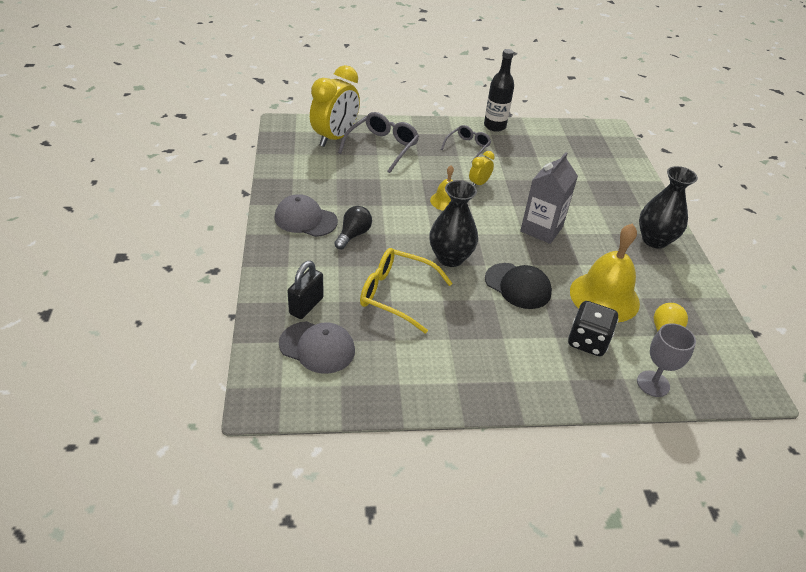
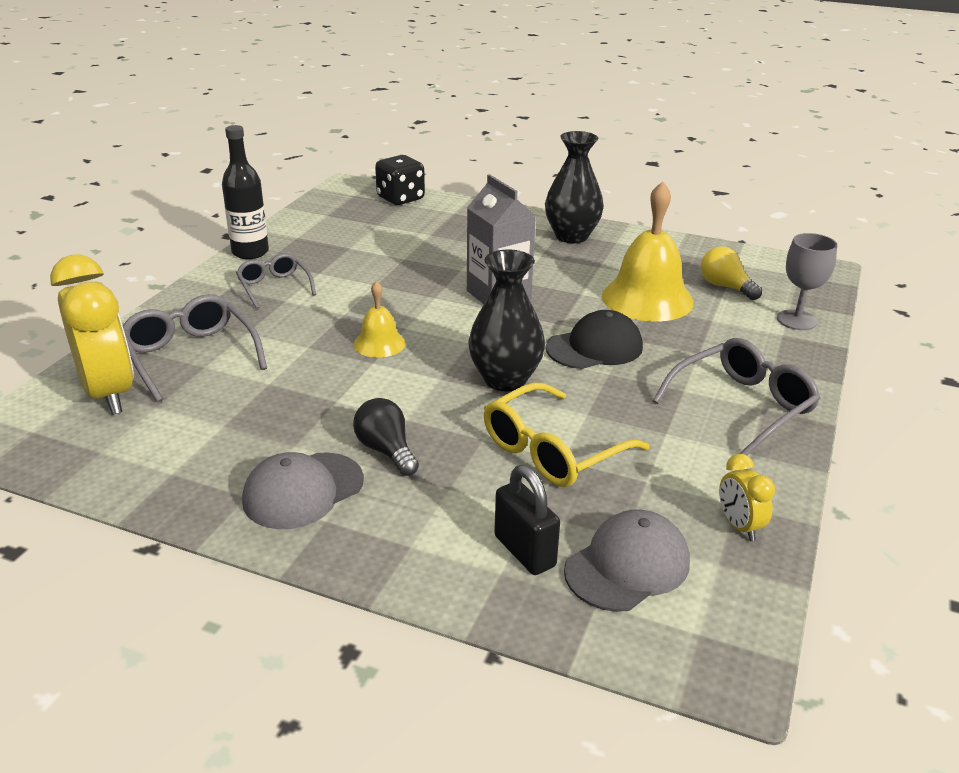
camera: 60 degrees left, 10 degrees down
(479, 184) = (365, 306): yellow clock -> yellow clock (739, 526)
(507, 370) = (742, 406): none -> grey glasses
(587, 341) = (716, 335): black dice -> black dice (400, 198)

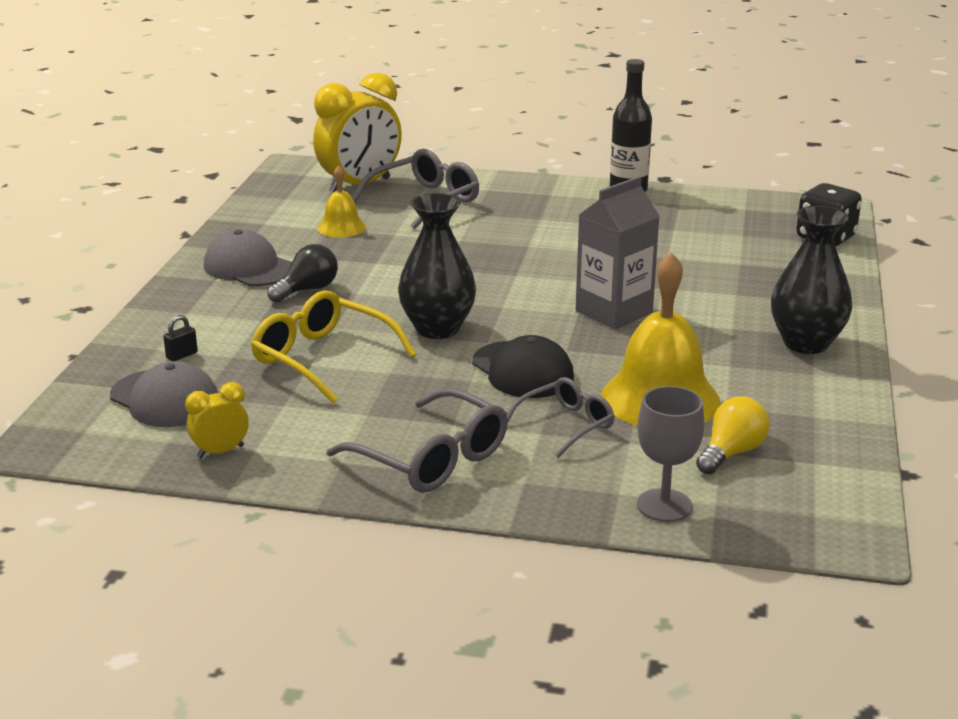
camera: 80 degrees right, 5 degrees down
(274, 287) = (563, 210): grey glasses -> grey glasses (566, 425)
(379, 343) = (480, 267): yellow bell -> yellow bell (341, 227)
(524, 551) = (182, 355): black padlock -> black padlock, size x0.51

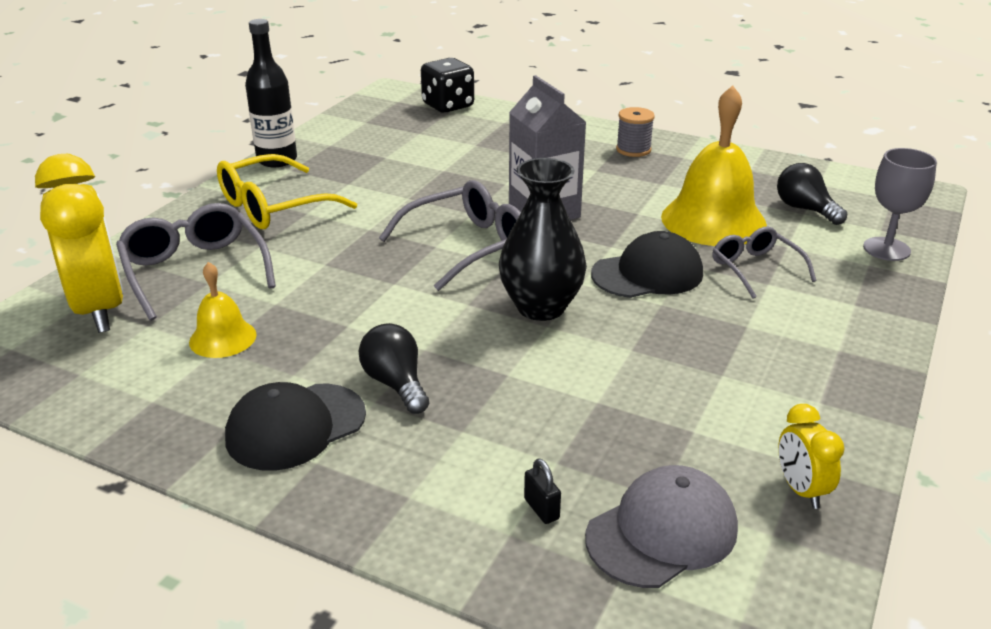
camera: 75 degrees left, 5 degrees up
(249, 267) = (295, 426): grey cap -> black cap
(322, 358) = (586, 391): yellow glasses -> yellow glasses (273, 207)
(432, 459) = (815, 346): grey glasses -> grey glasses (468, 246)
(731, 453) = (805, 209): yellow light bulb -> black light bulb
(806, 343) = (633, 150): black vase -> grey spool

